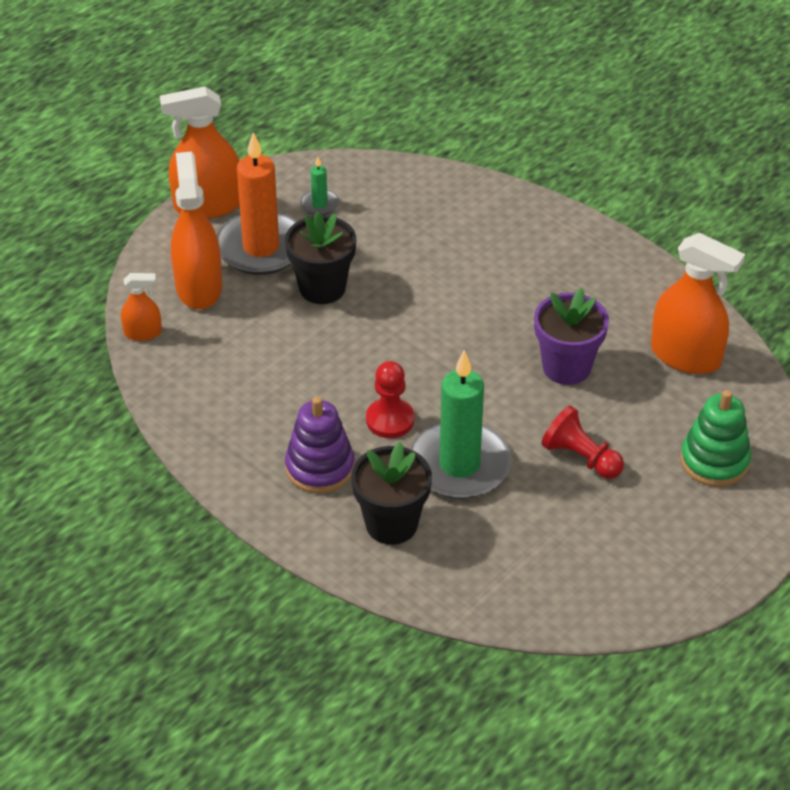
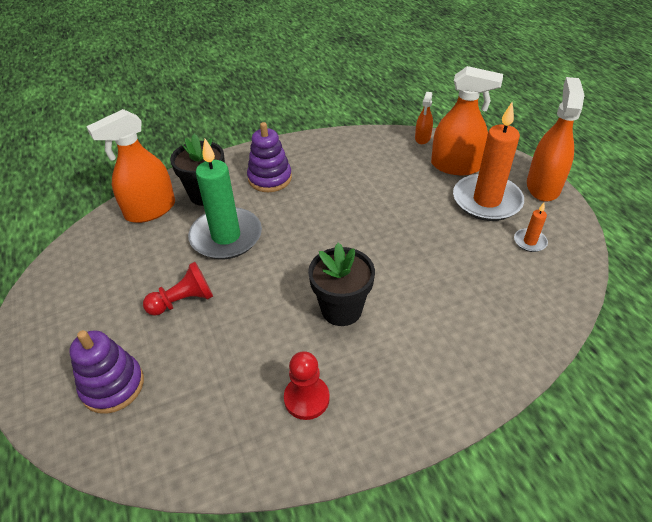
camera: 115 degrees right, 0 degrees up
(319, 204) = (530, 242): green candle -> orange candle
(322, 288) = (431, 219): black flower pot -> black flower pot (341, 309)
(390, 420) = (286, 217): red pawn -> red pawn (306, 398)
(566, 367) = (274, 328): purple flower pot -> none
(685, 356) = (232, 423): orange spray bottle -> orange spray bottle (150, 210)
(714, 461) = (113, 386): green stacking toy -> purple stacking toy

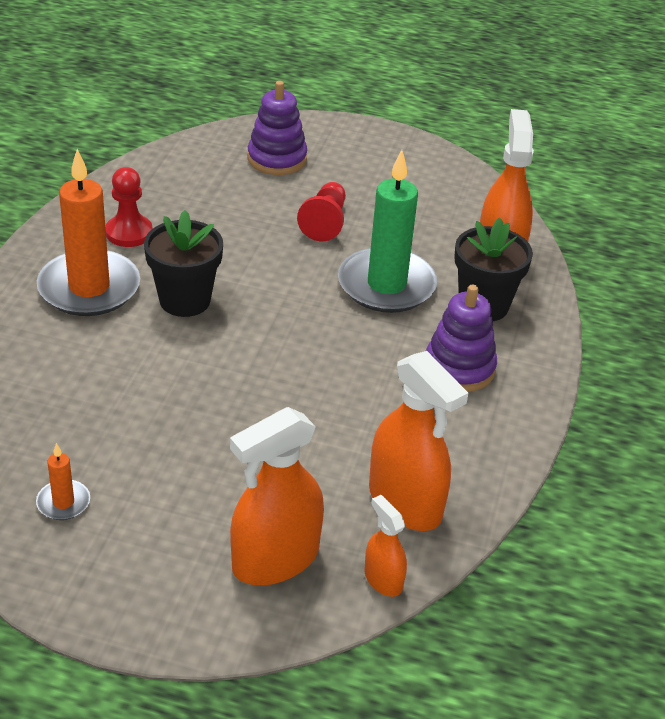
camera: 125 degrees right, 5 degrees down
(486, 201) = (172, 528): orange candle -> orange candle (89, 288)
(543, 186) = (117, 615): orange spray bottle -> orange spray bottle (405, 503)

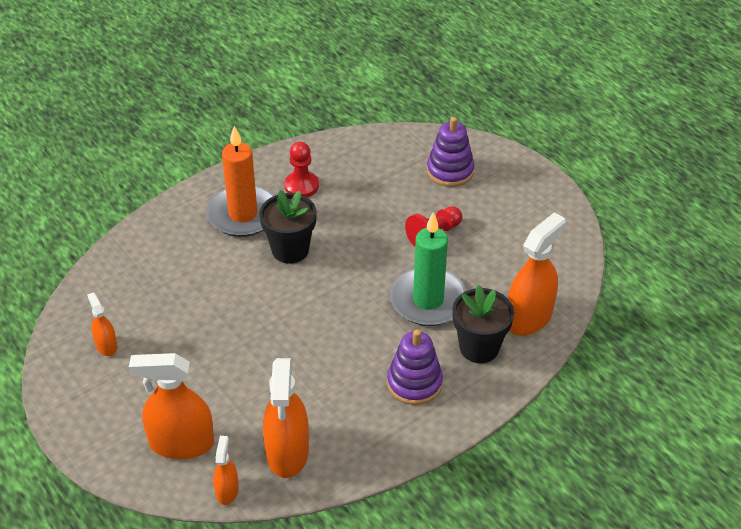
camera: 40 degrees right, 5 degrees up
(63, 502) = (106, 345): orange candle -> orange spray bottle

